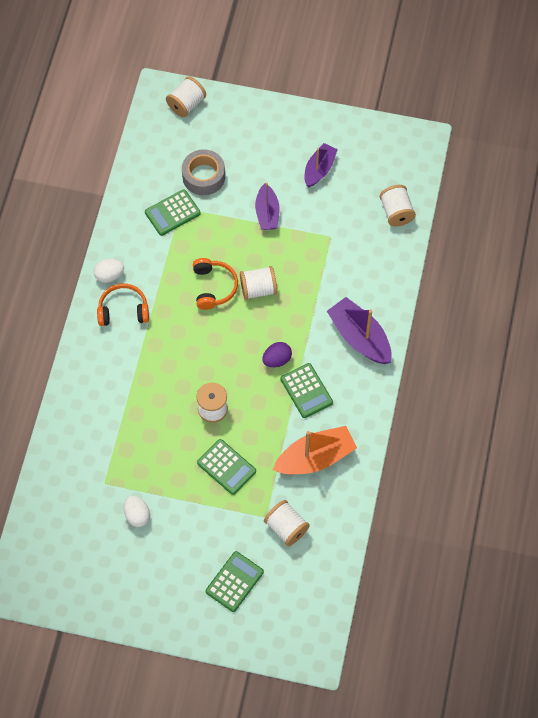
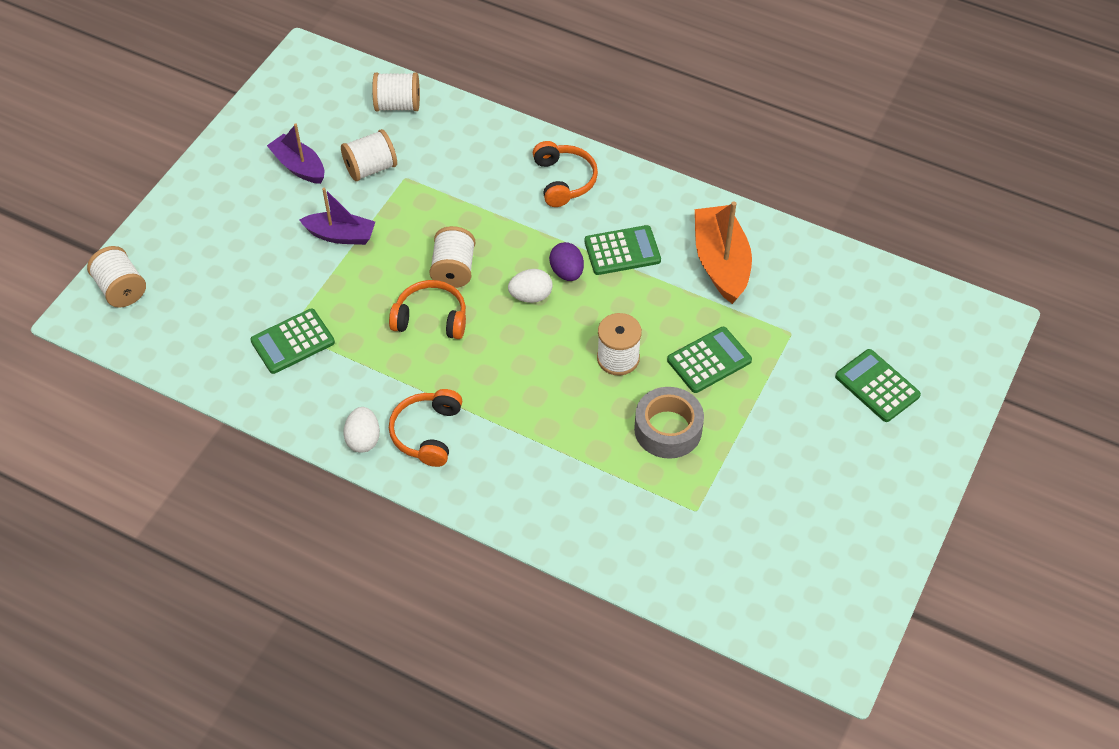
camera: 75 degrees left, 10 degrees down
(137, 515) = (756, 479): white egg -> white egg (531, 296)
(172, 213) = (292, 342): green calculator -> green calculator turned 75 degrees clockwise
(203, 176) = (250, 293): grey tape -> grey tape (668, 429)
(286, 528) = (812, 314): white spool -> white spool (371, 168)
(360, 337) = (563, 180): purple boat -> orange headphones

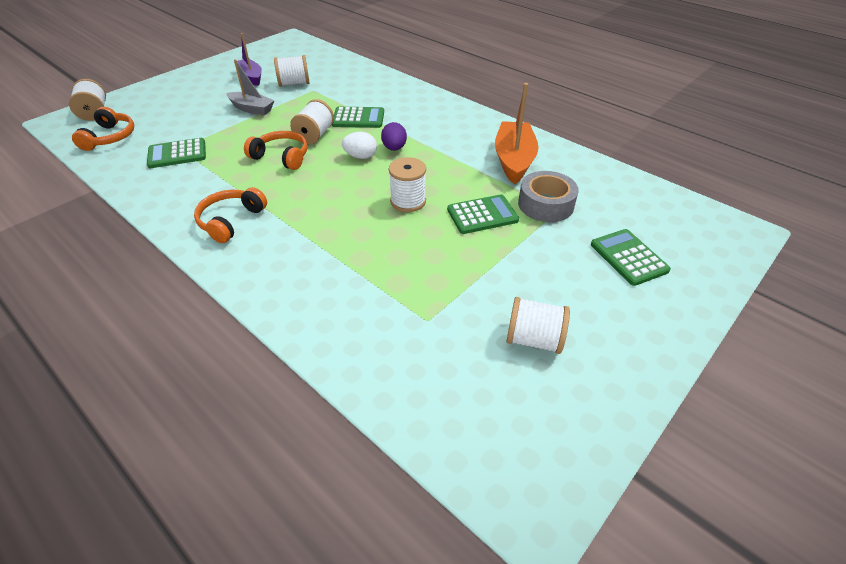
camera: 15 degrees right, 10 degrees down
(340, 235) = (252, 109): purple boat -> grey boat
(363, 439) = (180, 216): white egg -> none
(397, 105) = (330, 61): white spool -> white spool (534, 339)
(563, 180) = (417, 105): orange headphones -> orange headphones (109, 137)
(622, 251) = (441, 143): green calculator -> green calculator (358, 118)
(668, 429) = (428, 254): grey tape -> grey tape (545, 204)

